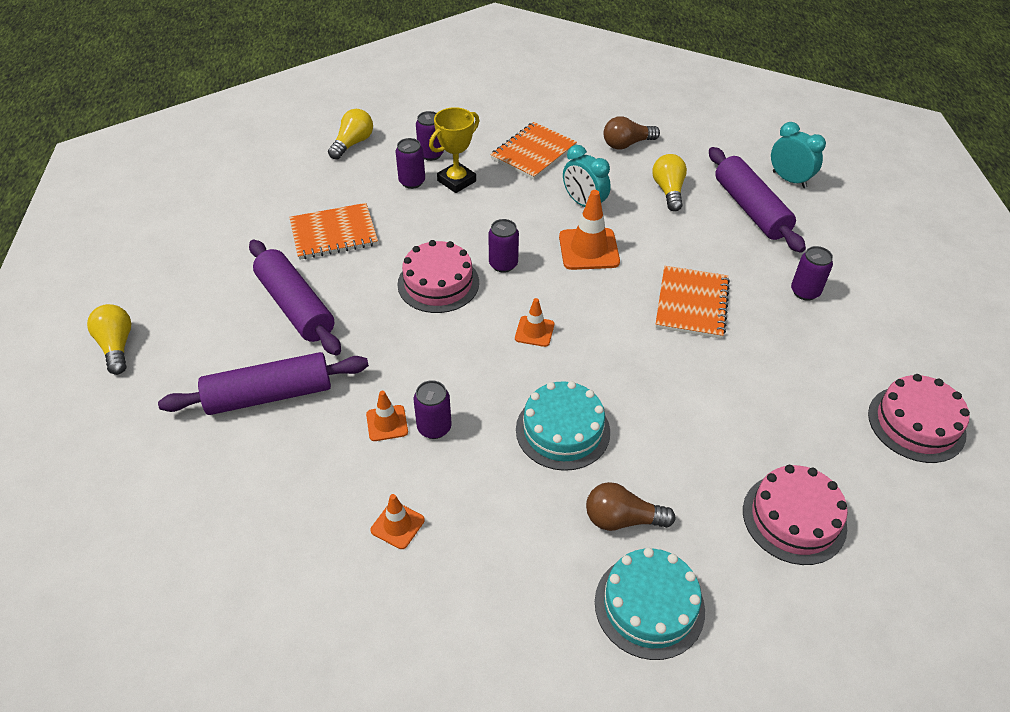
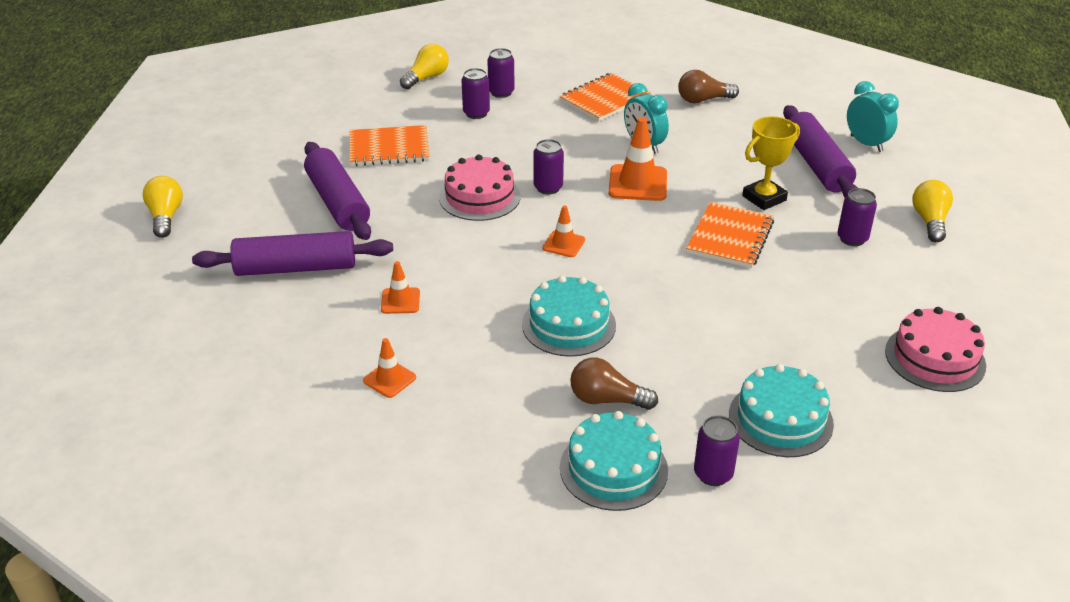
camera: 10 degrees right, 10 degrees down
(434, 427) = (444, 309): purple can -> purple can (713, 474)
(456, 181) = (520, 116): yellow trophy -> yellow trophy (764, 198)
(668, 191) = (734, 142): yellow light bulb -> yellow light bulb (929, 221)
(794, 518) = (780, 419): pink cake -> turquoise cake

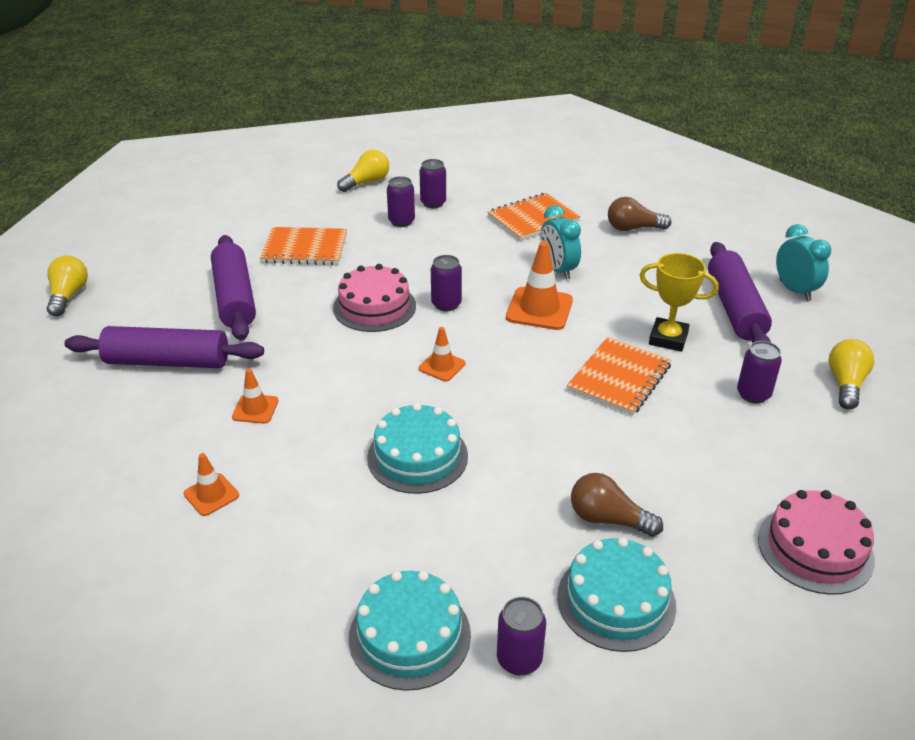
camera: 10 degrees right, 0 degrees up
(607, 400) = (429, 550): brown light bulb -> brown light bulb (608, 519)
(764, 198) = (668, 339): yellow trophy -> yellow trophy turned 45 degrees clockwise

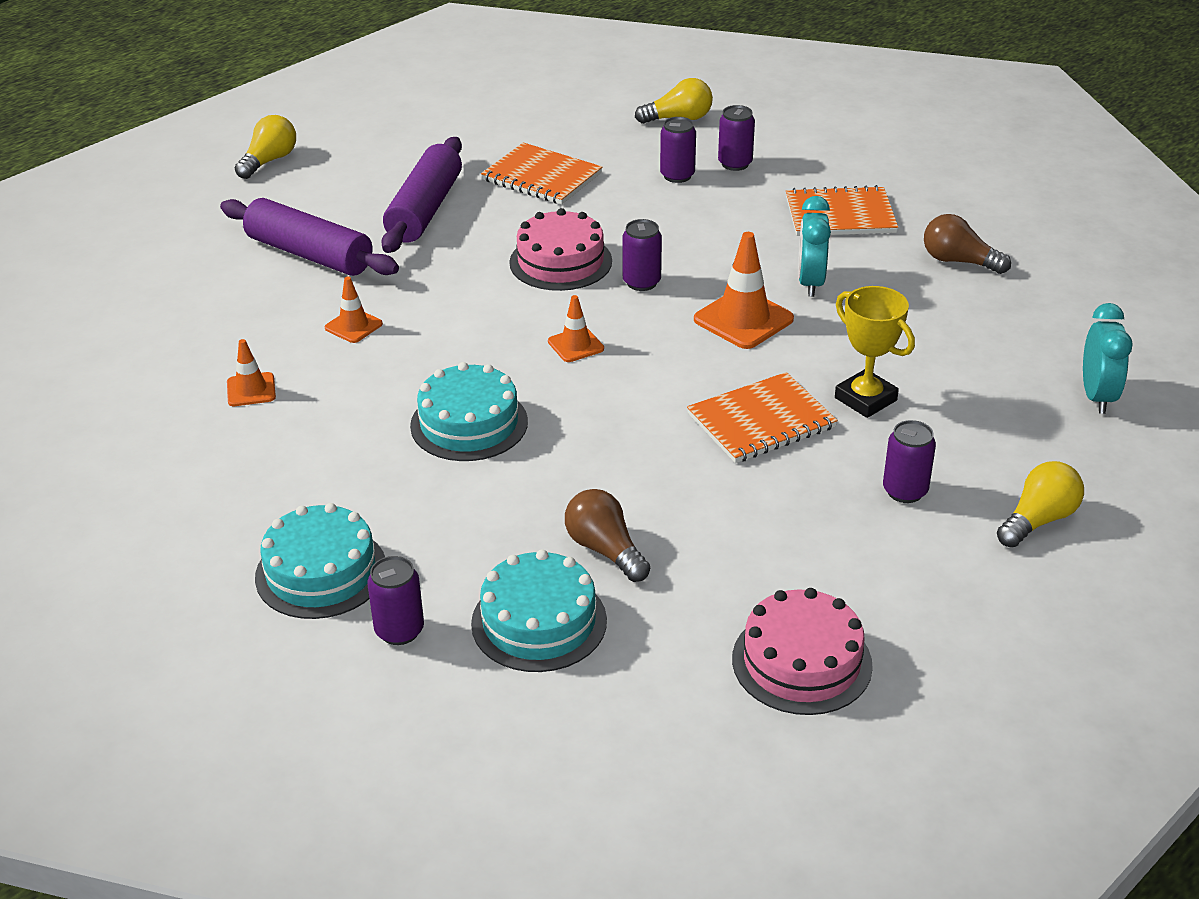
camera: 30 degrees right, 0 degrees up
(735, 308) = (990, 392): purple rolling pin -> none

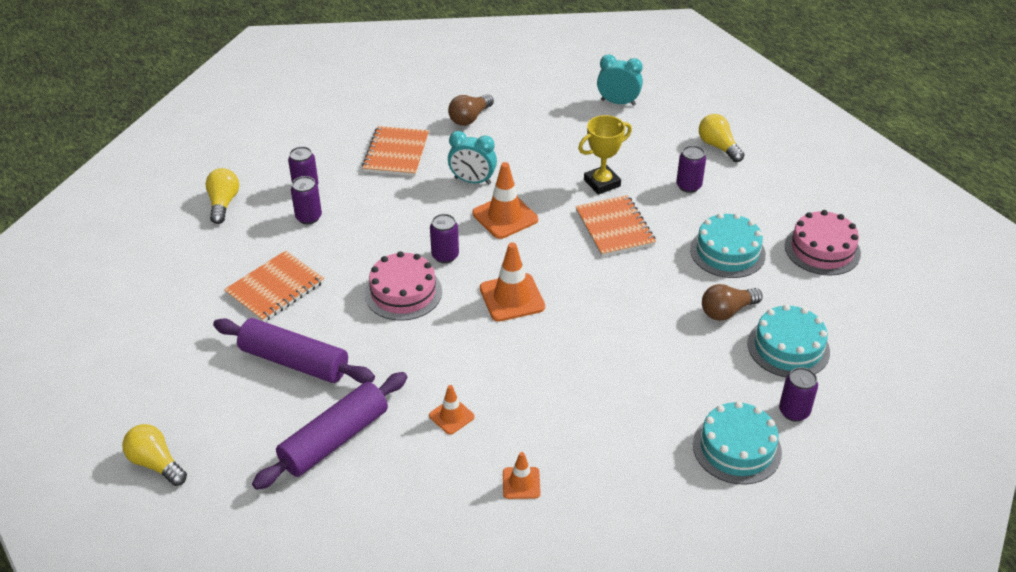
camera: 80 degrees left, 5 degrees up
(469, 423) = (590, 361): turquoise cake -> turquoise cake (727, 252)
(575, 345) = (512, 298): orange traffic cone -> orange traffic cone, size x1.74

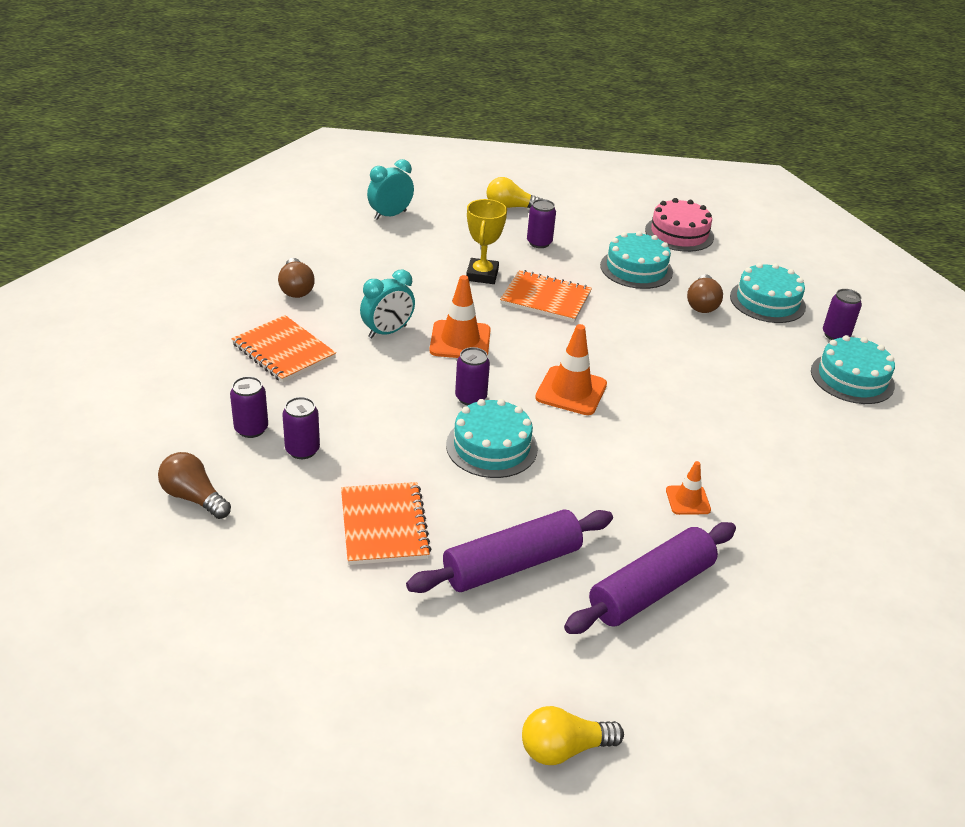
camera: 55 degrees left, 5 degrees down
(223, 203) = (194, 497): yellow light bulb -> brown light bulb
(334, 439) = (651, 589): purple rolling pin -> purple rolling pin turned 60 degrees clockwise
(403, 292) = (491, 446): pink cake -> turquoise cake
(521, 483) = (804, 502): orange traffic cone -> none

